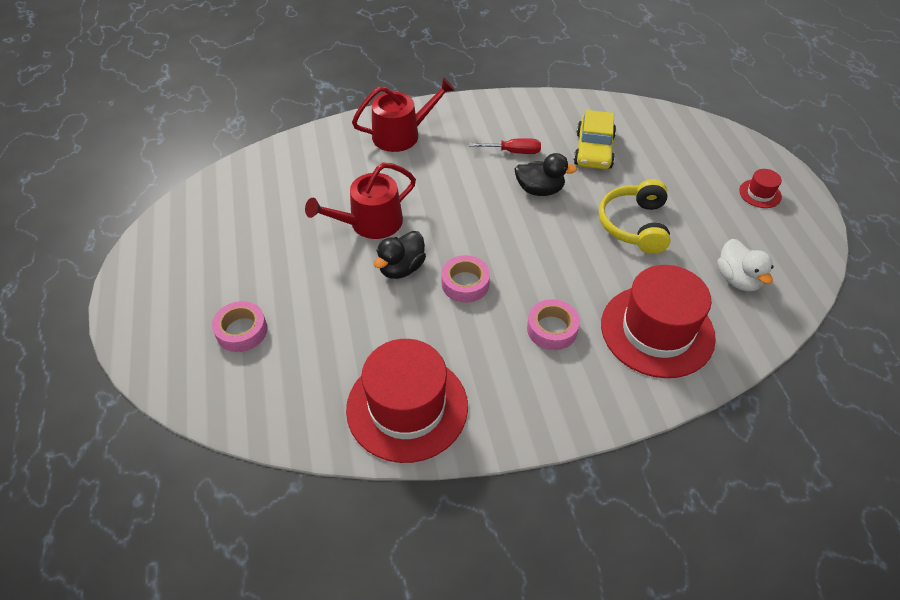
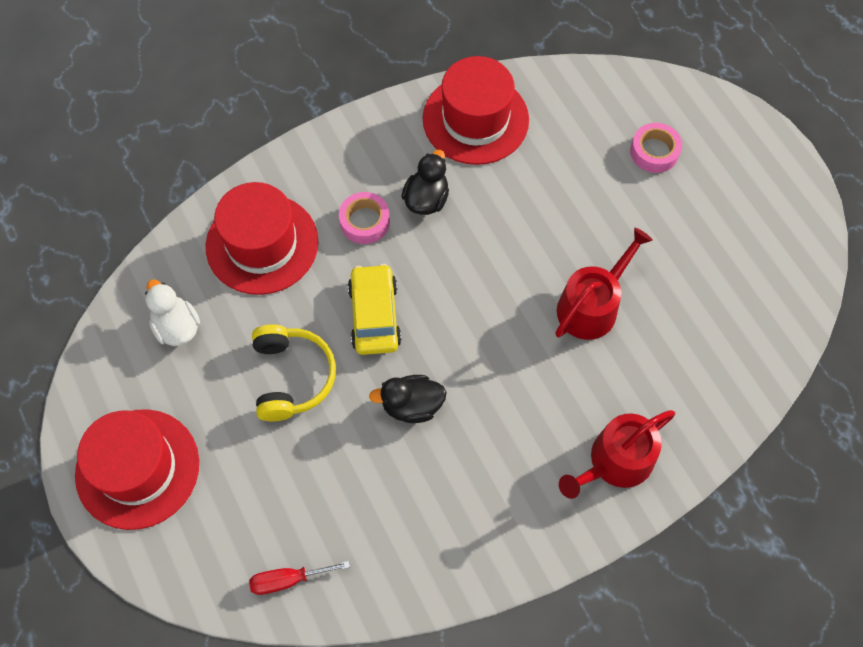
camera: 165 degrees right, 15 degrees up
(401, 268) = (534, 255): black duck -> black duck (426, 199)
(465, 283) = (462, 252): pink tape -> none
(514, 152) = (459, 466): red screwdriver -> red screwdriver (288, 579)
(593, 150) = (354, 497): yellow car -> yellow car (374, 315)
(760, 193) = (137, 468): red hat -> red hat, size x2.36

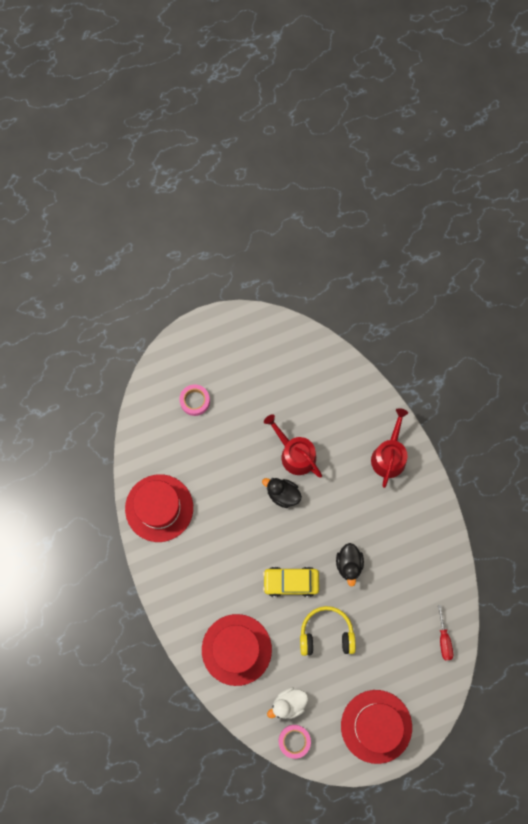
camera: 85 degrees left, 10 degrees up
(364, 222) = (227, 584): pink tape -> pink tape (294, 741)
(426, 199) = (214, 544): black duck -> black duck (282, 494)
(615, 462) = (389, 455): red watering can -> red watering can turned 135 degrees counterclockwise

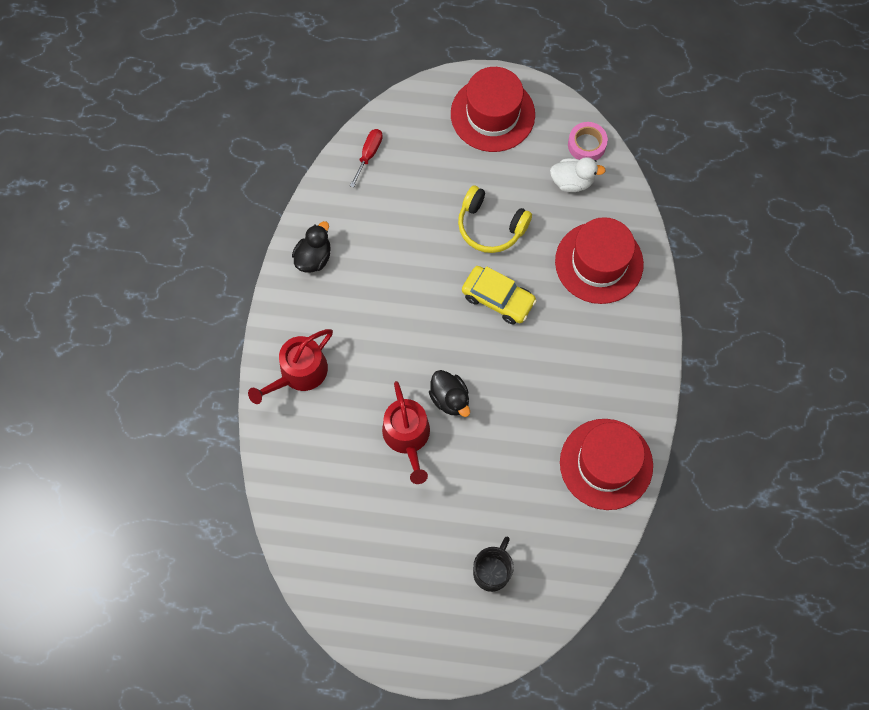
camera: 150 degrees left, 5 degrees down
(195, 401) = (492, 571): pink tape -> black mug
(349, 564) = (421, 282): black duck -> black duck (313, 257)

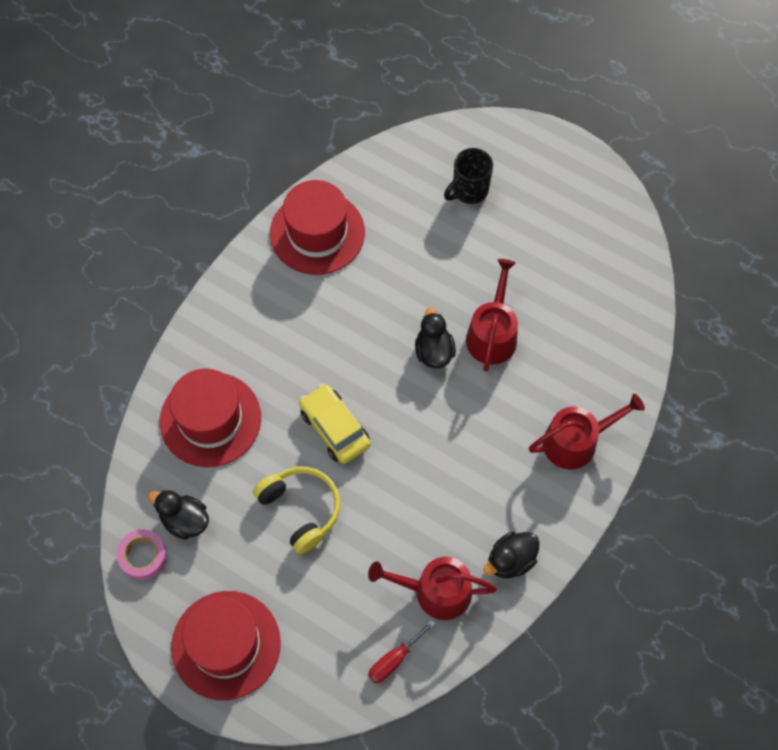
camera: 155 degrees left, 5 degrees down
(360, 212) = (435, 591): none -> red watering can
(572, 181) = (185, 520): white duck -> black duck

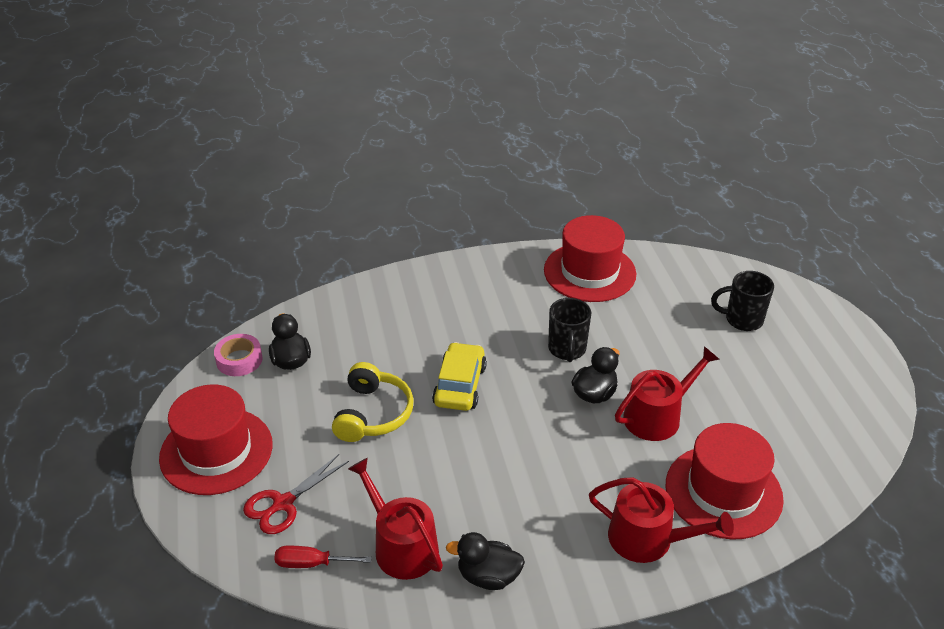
camera: 45 degrees right, 25 degrees down
(210, 419) = (382, 320): red hat -> red hat (723, 491)
(324, 637) = (283, 503): none -> red scissors
(376, 327) = (567, 350): none -> black mug

